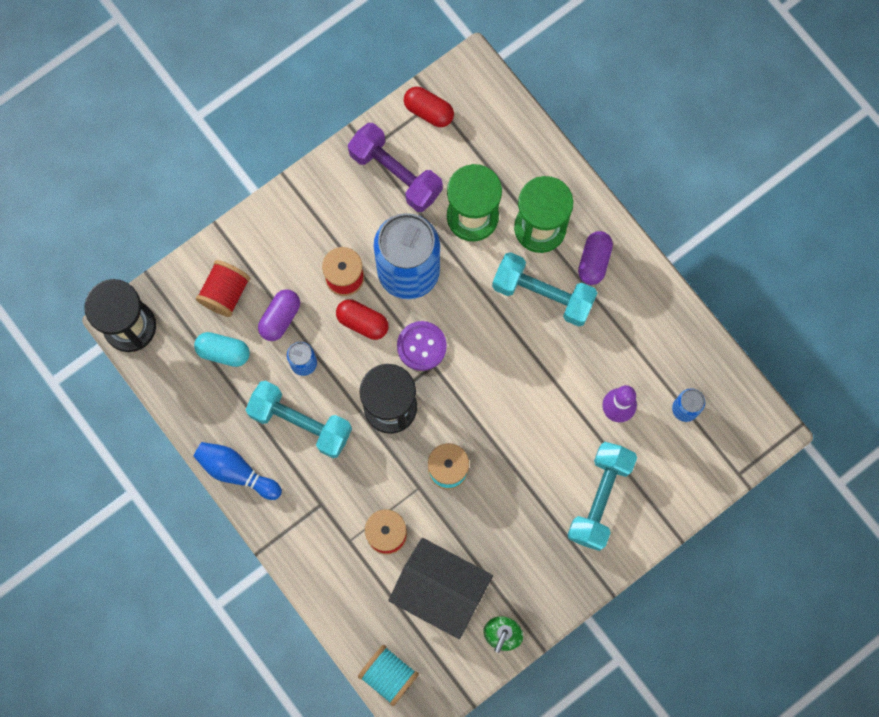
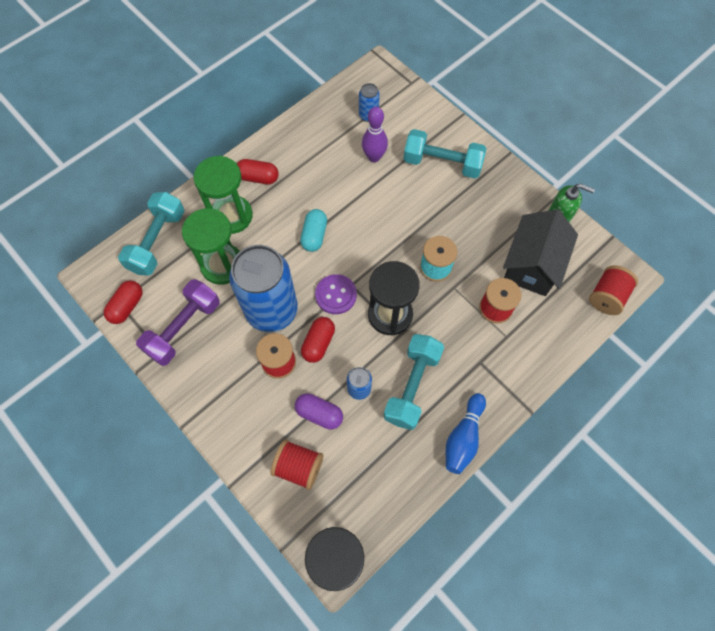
camera: 95 degrees left, 10 degrees down
(223, 352) = (355, 462): turquoise capsule -> turquoise capsule (314, 235)
(388, 675) = (607, 297): turquoise spool -> red spool
(543, 294) = (286, 210): turquoise dumbbell -> turquoise dumbbell (157, 241)
(594, 261) = (258, 177): purple capsule -> red capsule

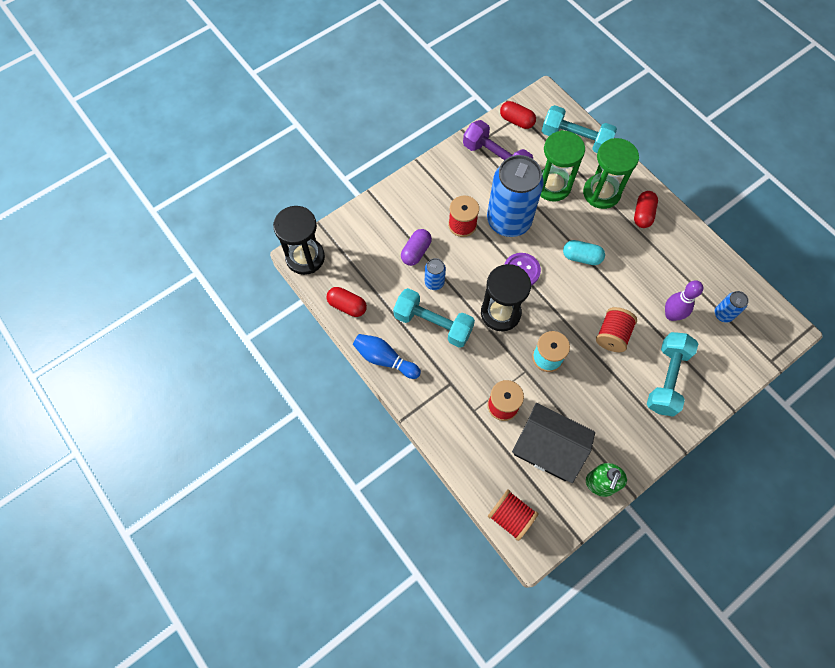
camera: 95 degrees right, 0 degrees up
(299, 467) = (375, 235): red spool -> red spool (612, 335)
(318, 343) = (477, 254): red capsule -> red capsule (347, 306)

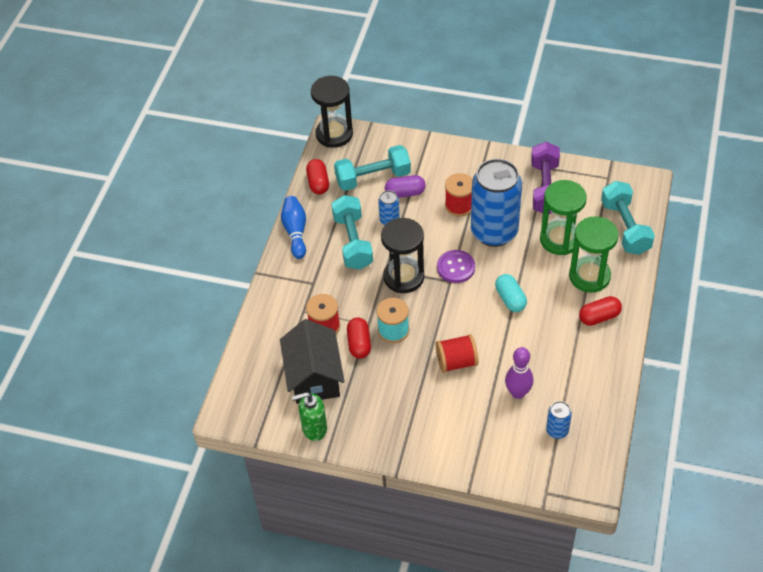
camera: 55 degrees right, 15 degrees down
(510, 516) = (237, 385): red spool -> none
(516, 121) = (598, 178): red capsule -> red capsule (359, 344)
(666, 379) = (452, 423): turquoise dumbbell -> turquoise dumbbell (373, 178)

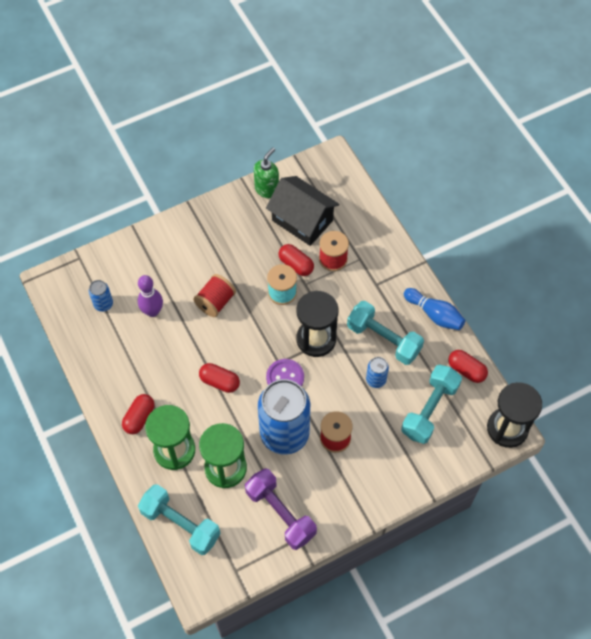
camera: 135 degrees right, 10 degrees up
(405, 193) = (389, 415): purple capsule -> none
(510, 299) = (219, 382): turquoise capsule -> red capsule

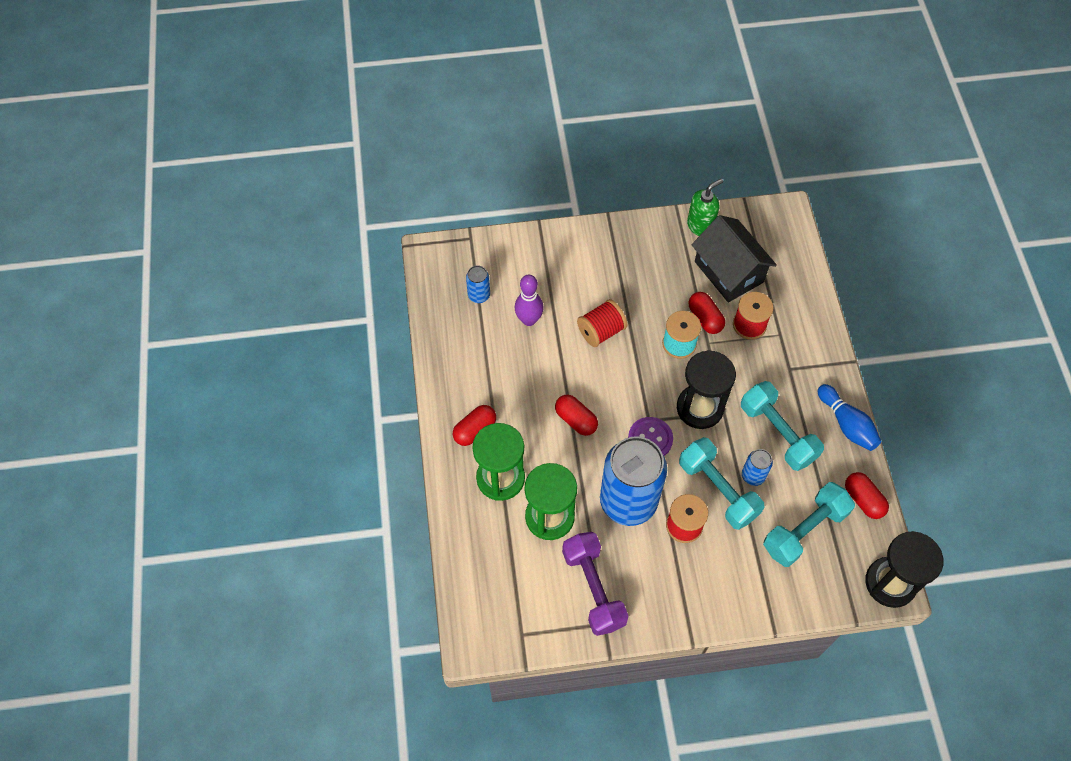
camera: 20 degrees right, 0 degrees up
(180, 524) = (479, 561): turquoise dumbbell -> turquoise dumbbell (718, 490)

